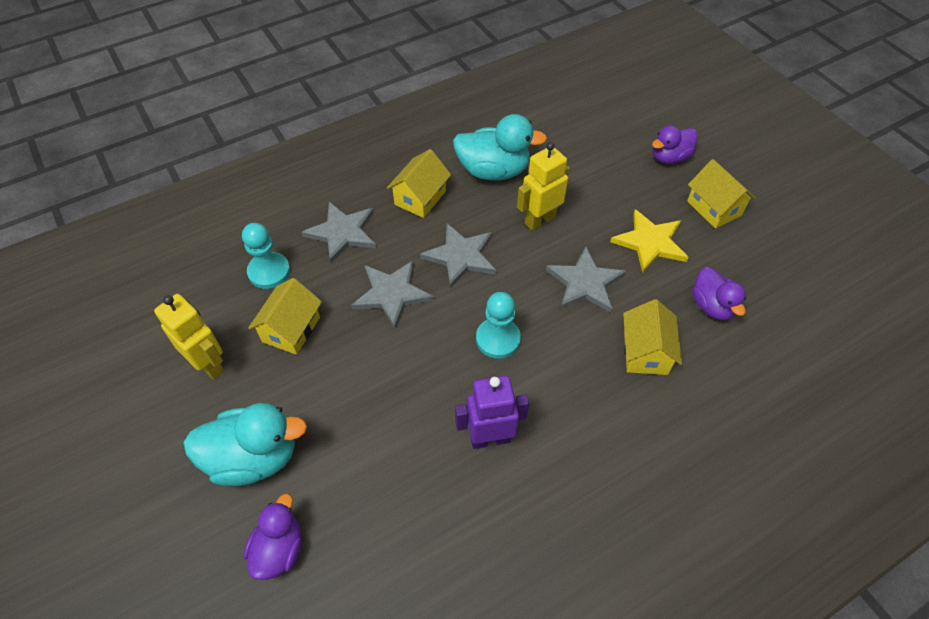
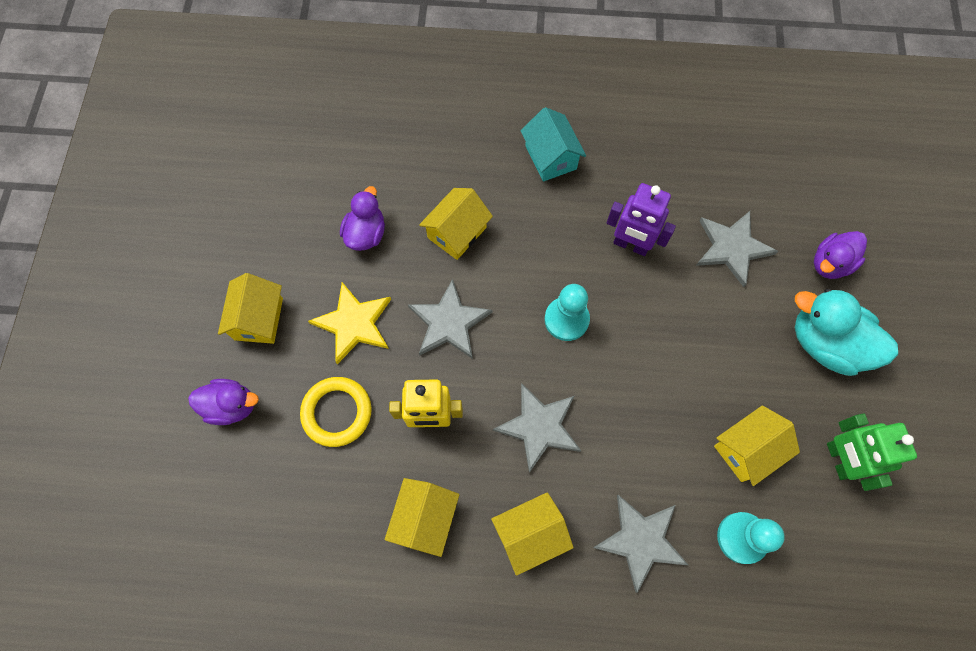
camera: 145 degrees left, 15 degrees up
(209, 364) = (839, 460): yellow robot -> green robot
(392, 294) = (632, 427): grey star -> grey star (732, 248)
(493, 171) = (425, 518): turquoise duck -> yellow house
(603, 189) = (337, 412): none -> yellow ring
(633, 481) = (550, 157): none -> turquoise house

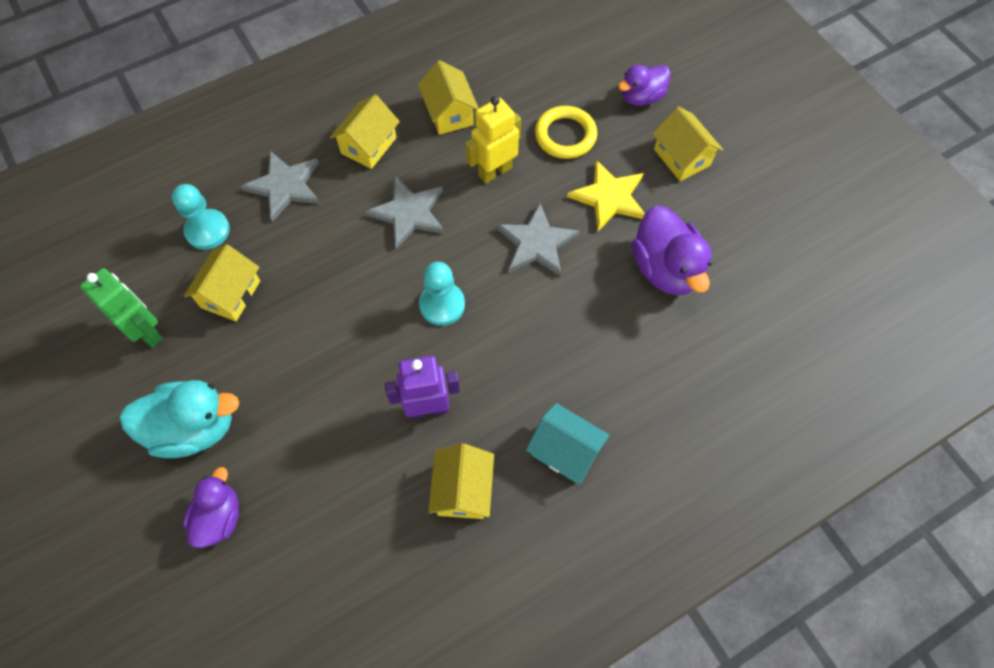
camera: 145 degrees right, 5 degrees down
(366, 234) = (665, 269): purple duck -> purple duck, size x1.57
(457, 232) = (591, 319): yellow house -> yellow house (463, 490)
(732, 248) = (327, 470): grey star -> none

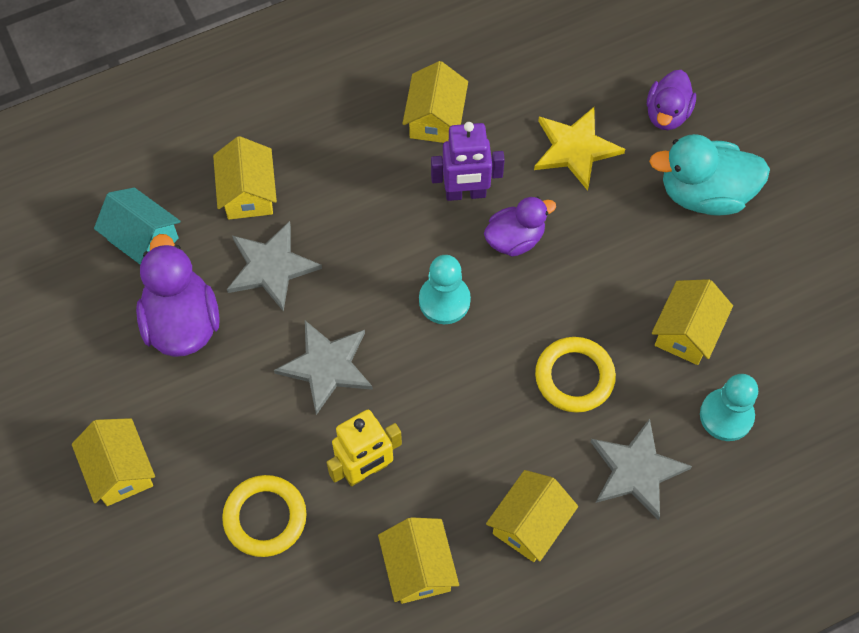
camera: 175 degrees left, 0 degrees up
(147, 332) = (774, 296): green robot -> none
(330, 250) = (574, 377): none -> yellow ring
(409, 213) = (479, 419): grey star -> grey star (271, 267)
(565, 450) = (331, 144): turquoise house -> turquoise house (143, 239)
(609, 197) = (226, 420): yellow star -> yellow star (575, 149)
(636, 391) = (248, 193): none -> yellow house
(641, 97) = (148, 573): purple duck -> purple duck (515, 239)

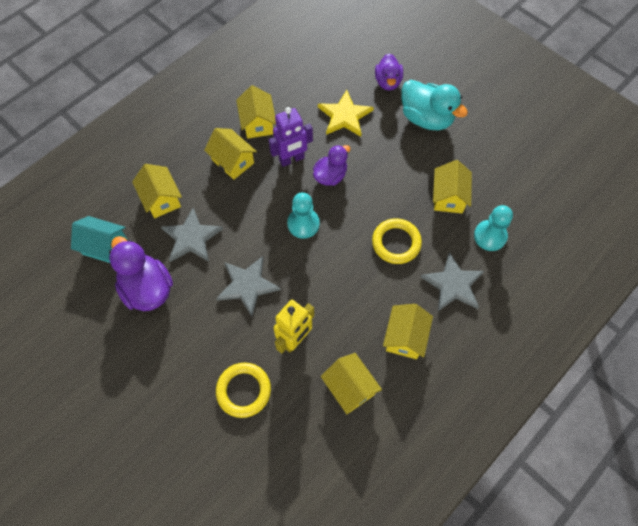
camera: 20 degrees left, 0 degrees up
(120, 470) = (140, 394): yellow house -> yellow house (233, 161)
(704, 193) = (426, 118): turquoise duck -> turquoise duck turned 120 degrees counterclockwise

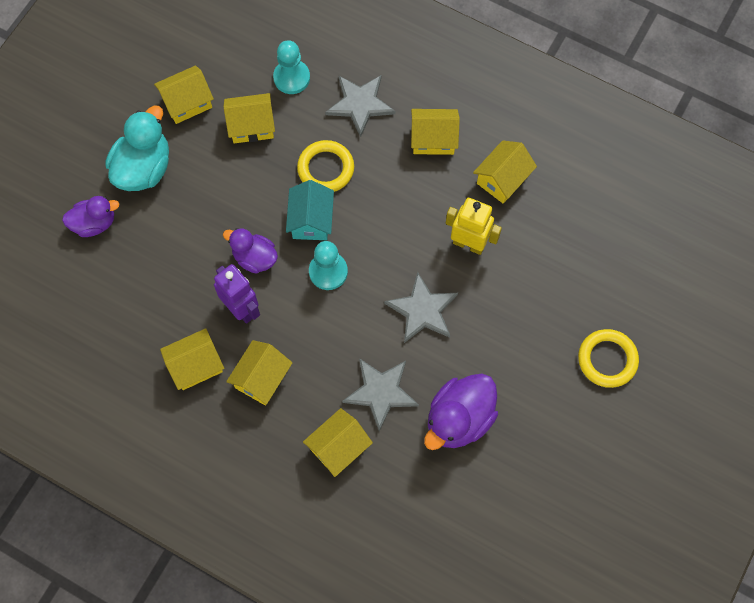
camera: 105 degrees left, 5 degrees up
(105, 246) = (421, 491): turquoise house -> turquoise house (311, 220)
(243, 390) = (539, 279): yellow ring -> yellow ring (607, 359)
(344, 116) = (160, 263): yellow star -> none
(479, 156) = (187, 103): none -> yellow house

